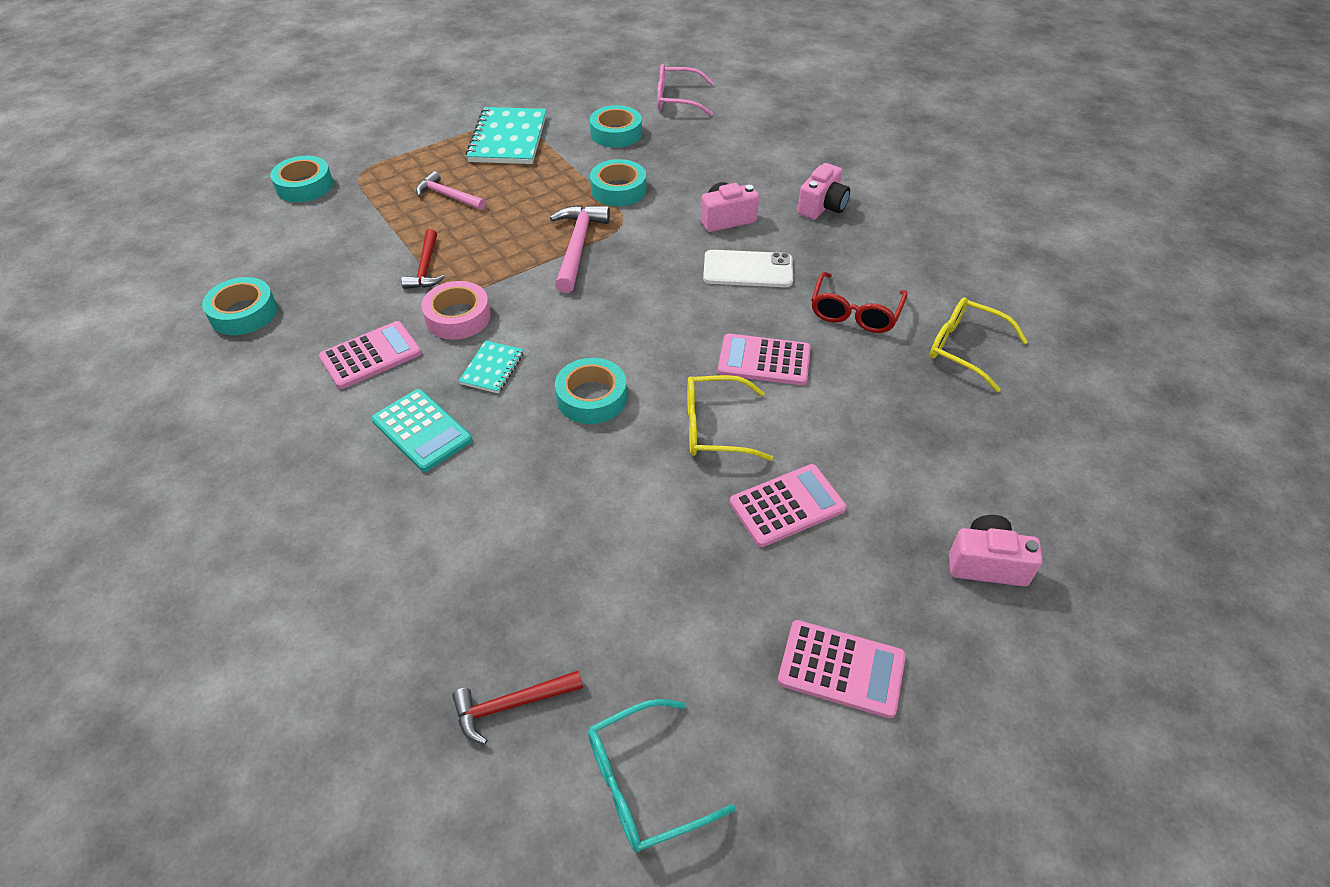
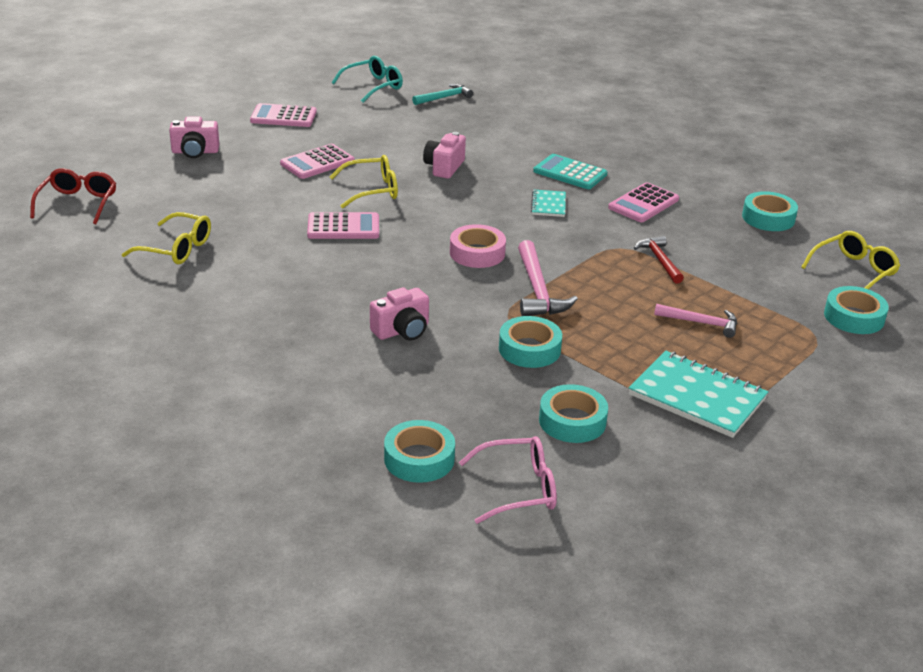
camera: 165 degrees right, 15 degrees down
(240, 232) = (854, 271): none -> yellow glasses
(458, 317) = (600, 231): pink tape -> pink tape (477, 253)
(508, 139) = (697, 397): turquoise notebook -> turquoise notebook turned 45 degrees counterclockwise
(511, 705) = (444, 97): red hammer -> turquoise hammer
(592, 397) = (466, 197): turquoise tape -> turquoise tape (419, 459)
(748, 269) = (369, 287): white phone -> none
(822, 206) = (300, 355): pink camera -> pink camera (444, 167)
(855, 313) = (269, 264): red glasses -> red glasses (78, 203)

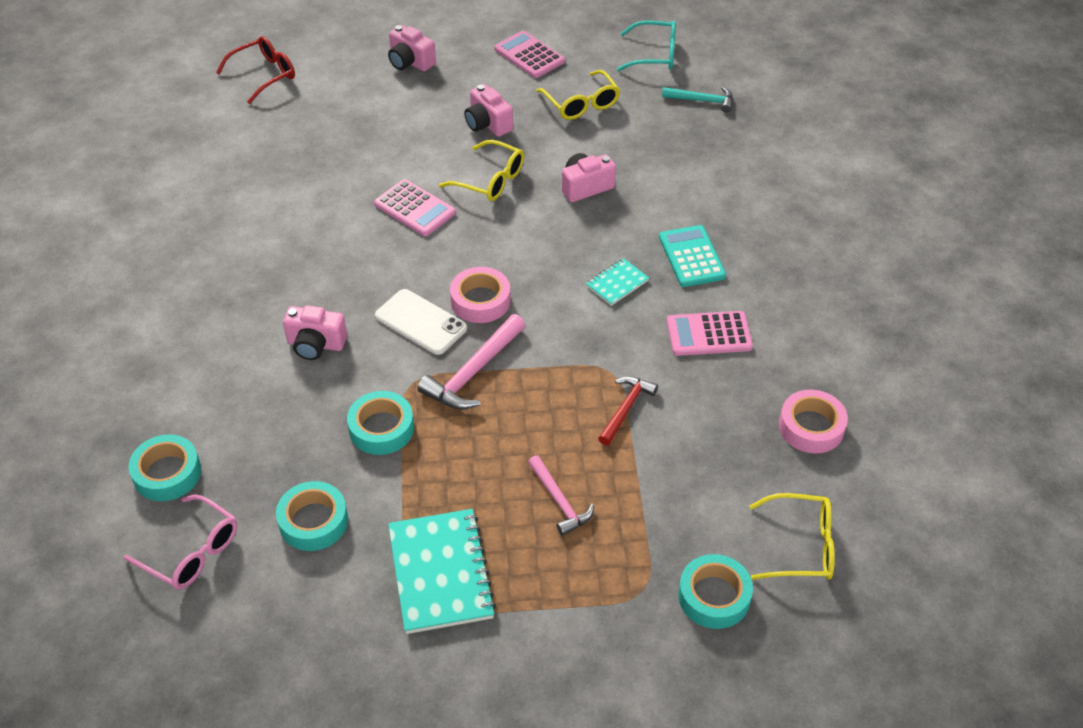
camera: 45 degrees right, 15 degrees up
(177, 249) = (271, 161): yellow glasses -> yellow glasses (581, 104)
(317, 162) = (488, 124): pink calculator -> pink camera
(456, 283) = (421, 322): none -> white phone
(768, 218) = (811, 427): turquoise tape -> pink tape

